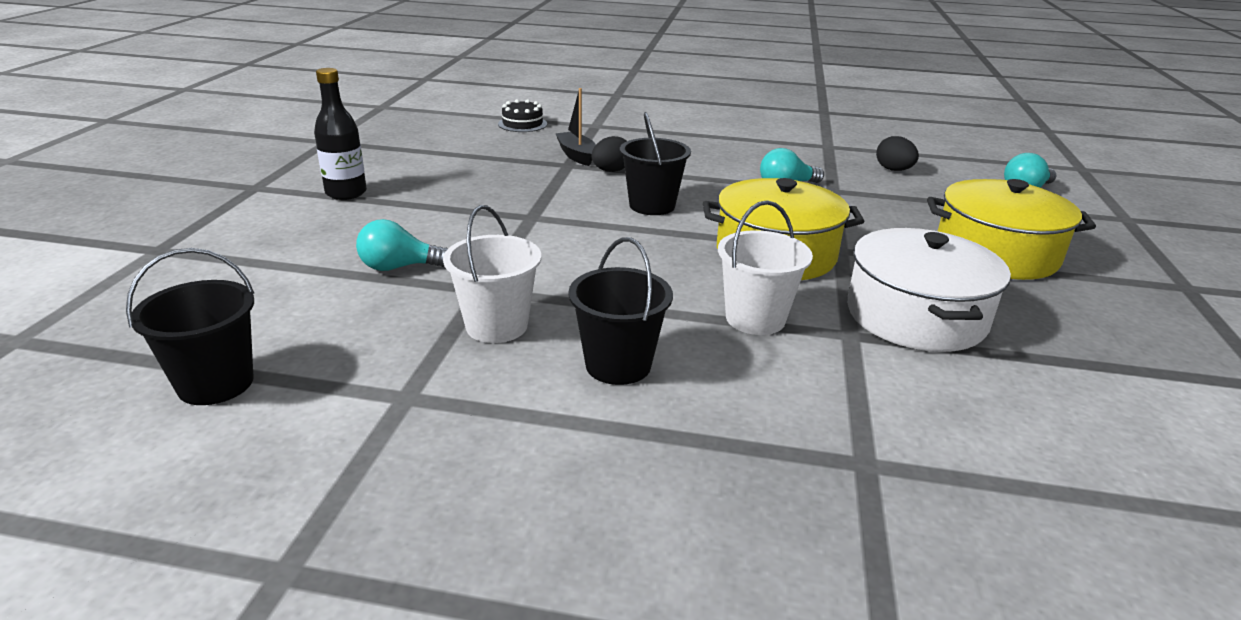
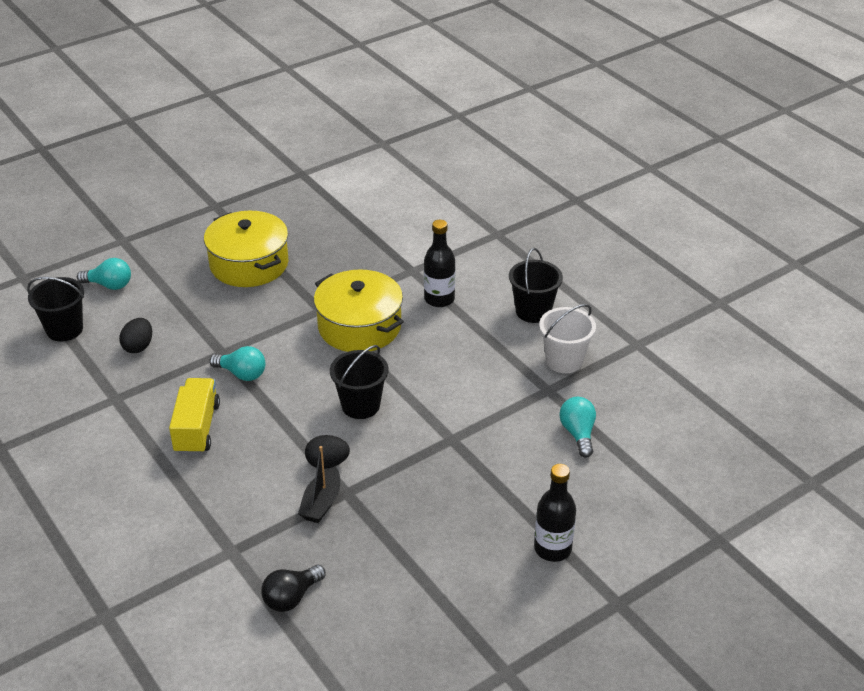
camera: 135 degrees left, 10 degrees up
(215, 383) = (717, 395): black bucket -> black bucket (64, 329)
(399, 267) = (578, 434): turquoise light bulb -> turquoise light bulb turned 135 degrees counterclockwise
(522, 124) = (291, 597): black cake -> black light bulb
(740, 153) = (197, 428): none -> yellow truck
(755, 319) = (439, 299): white bucket -> black bottle
(915, 316) = (366, 262): white pot -> none

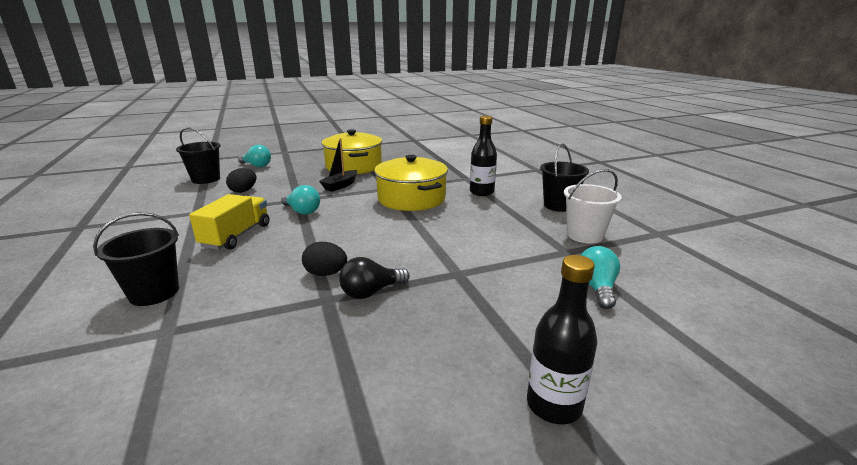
camera: 15 degrees right, 15 degrees down
(291, 597) = (179, 396): black light bulb -> black light bulb (371, 292)
(321, 503) = (295, 304): black boat -> black boat (340, 186)
(360, 405) = (384, 240): black bucket -> black bucket (154, 293)

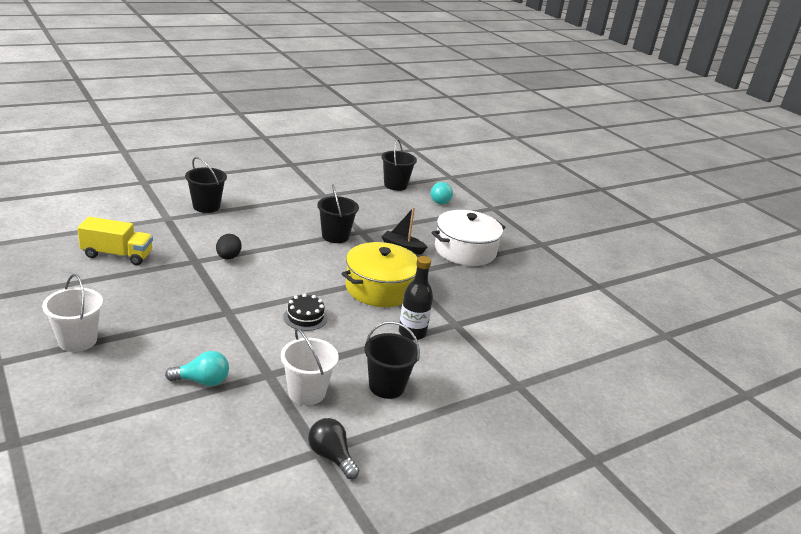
camera: 75 degrees right, 5 degrees up
(236, 236) = (284, 217): yellow truck -> yellow truck (117, 255)
(243, 191) = (373, 205): black egg -> none
(302, 211) = (335, 236): turquoise light bulb -> black bucket
(354, 166) = (465, 250): yellow pot -> white pot
(371, 292) = (202, 276): black light bulb -> black light bulb (331, 456)
(463, 232) = (305, 317): none -> black cake
(554, 405) = (77, 340): black bottle -> white bucket

